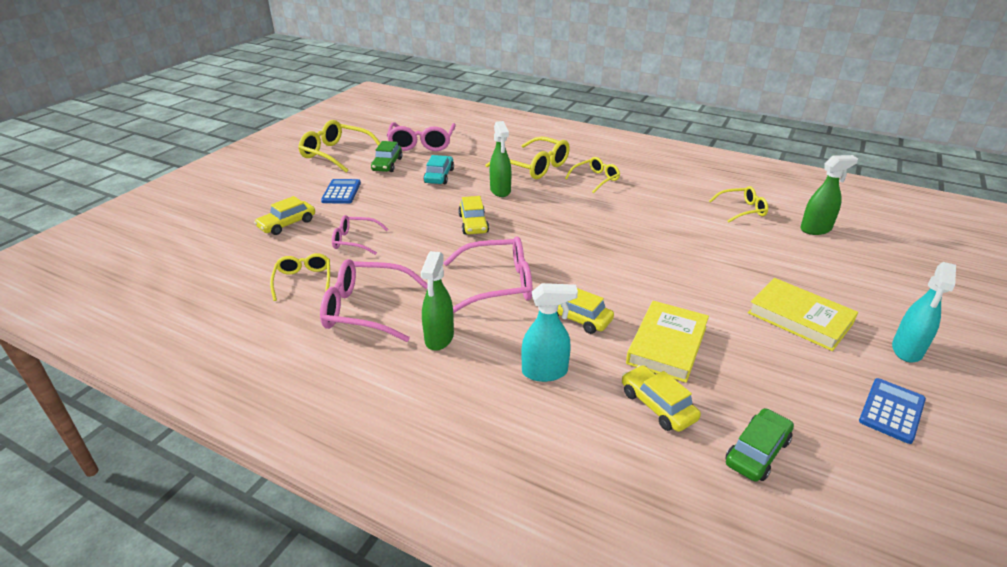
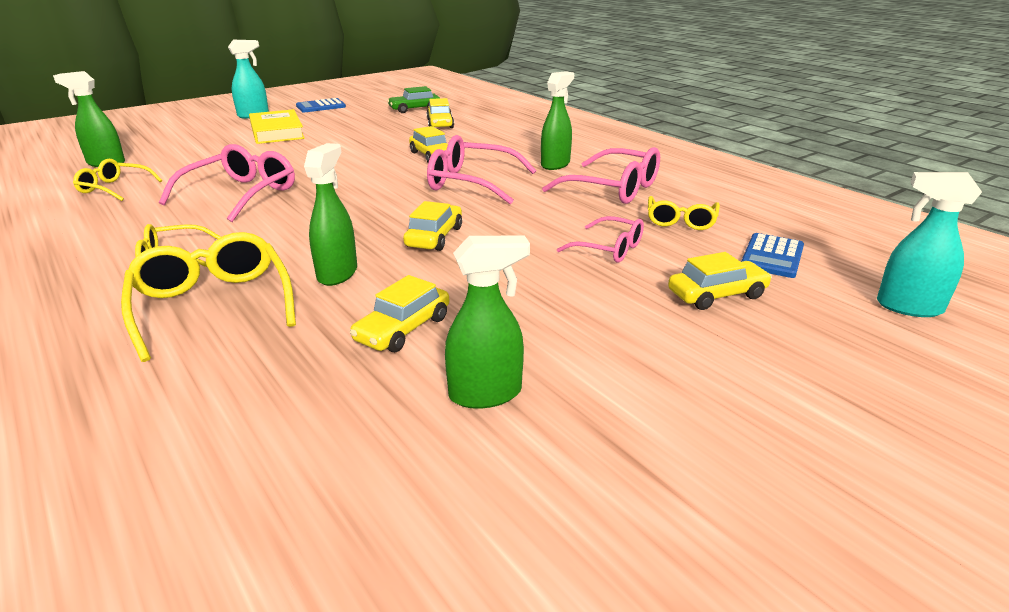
camera: 155 degrees left, 5 degrees down
(336, 154) = (606, 483): yellow glasses -> none
(341, 192) = (614, 338): blue calculator -> blue calculator (772, 256)
(387, 164) = (486, 394): green car -> green spray bottle
(422, 144) = (343, 456): pink glasses -> pink glasses (241, 194)
(439, 176) = (403, 329): turquoise car -> yellow car
(545, 372) = (491, 141): turquoise spray bottle -> turquoise spray bottle (908, 307)
(667, 345) = (391, 137): yellow book -> none

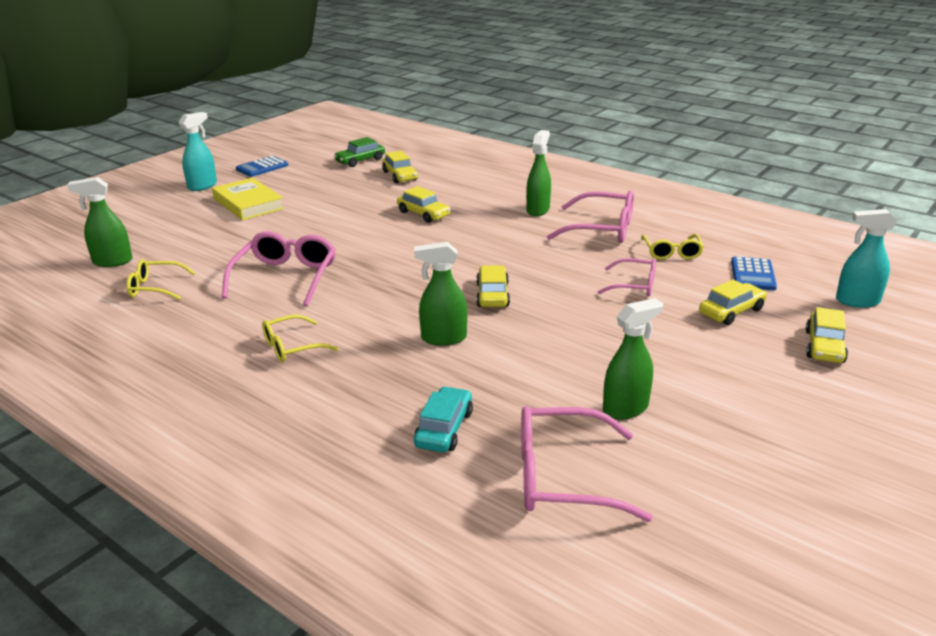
camera: 15 degrees left, 0 degrees up
(213, 305) = (369, 380): yellow glasses -> none
(236, 377) = (444, 429): none -> turquoise car
(337, 273) = (443, 338): green spray bottle -> green spray bottle turned 90 degrees counterclockwise
(403, 329) = (532, 374): yellow car -> yellow car (824, 346)
(471, 183) = (481, 238): pink glasses -> pink glasses (563, 477)

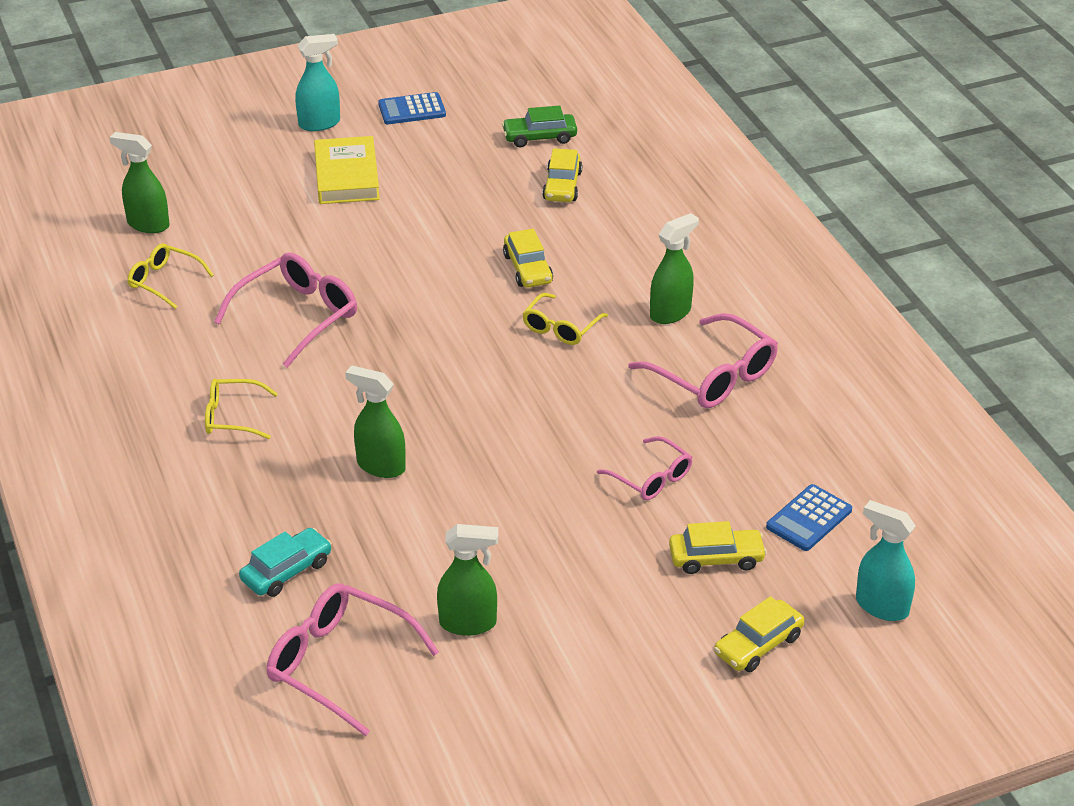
camera: 30 degrees right, 10 degrees up
(492, 295) = (484, 428): yellow car -> none
(671, 252) = (753, 447): yellow glasses -> yellow glasses (561, 327)

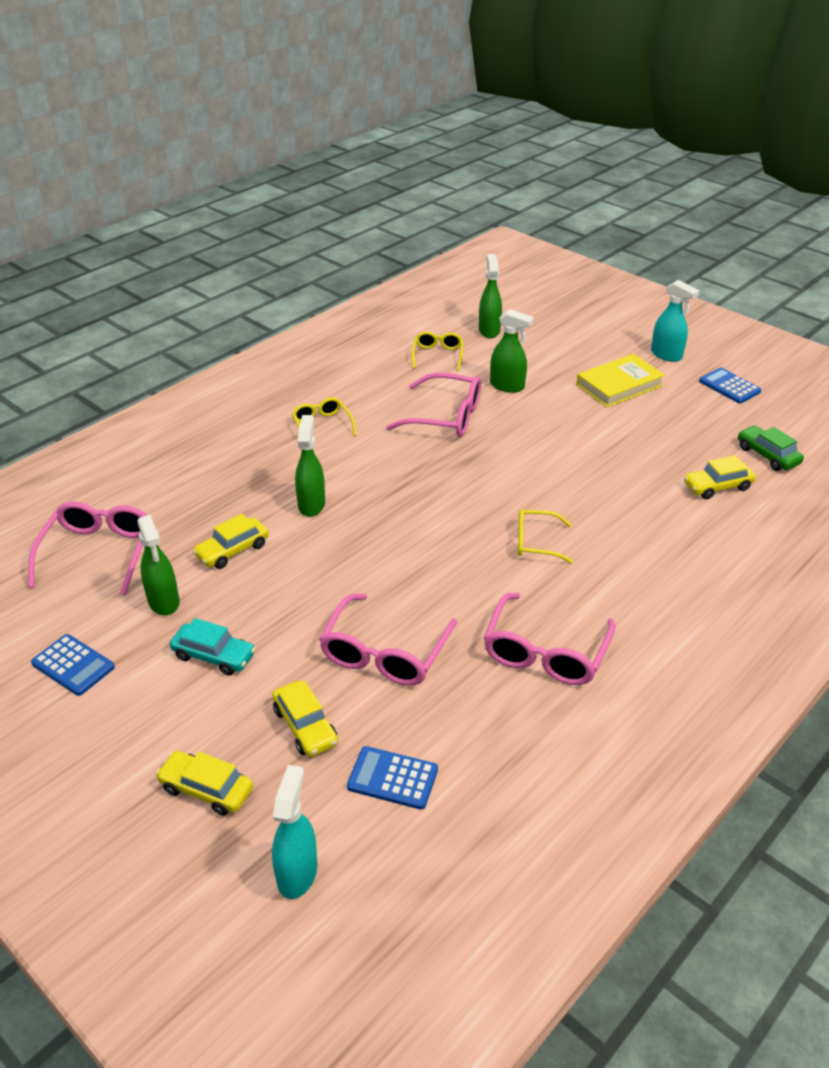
camera: 65 degrees right, 0 degrees up
(287, 571) = (181, 499): turquoise car -> turquoise car (214, 656)
(526, 717) = (73, 665): none -> blue calculator
(527, 269) = (593, 502): yellow car -> yellow car (232, 550)
(651, 478) = (385, 653): pink glasses -> pink glasses, size x1.65
(670, 313) = (609, 599): green spray bottle -> green spray bottle (507, 386)

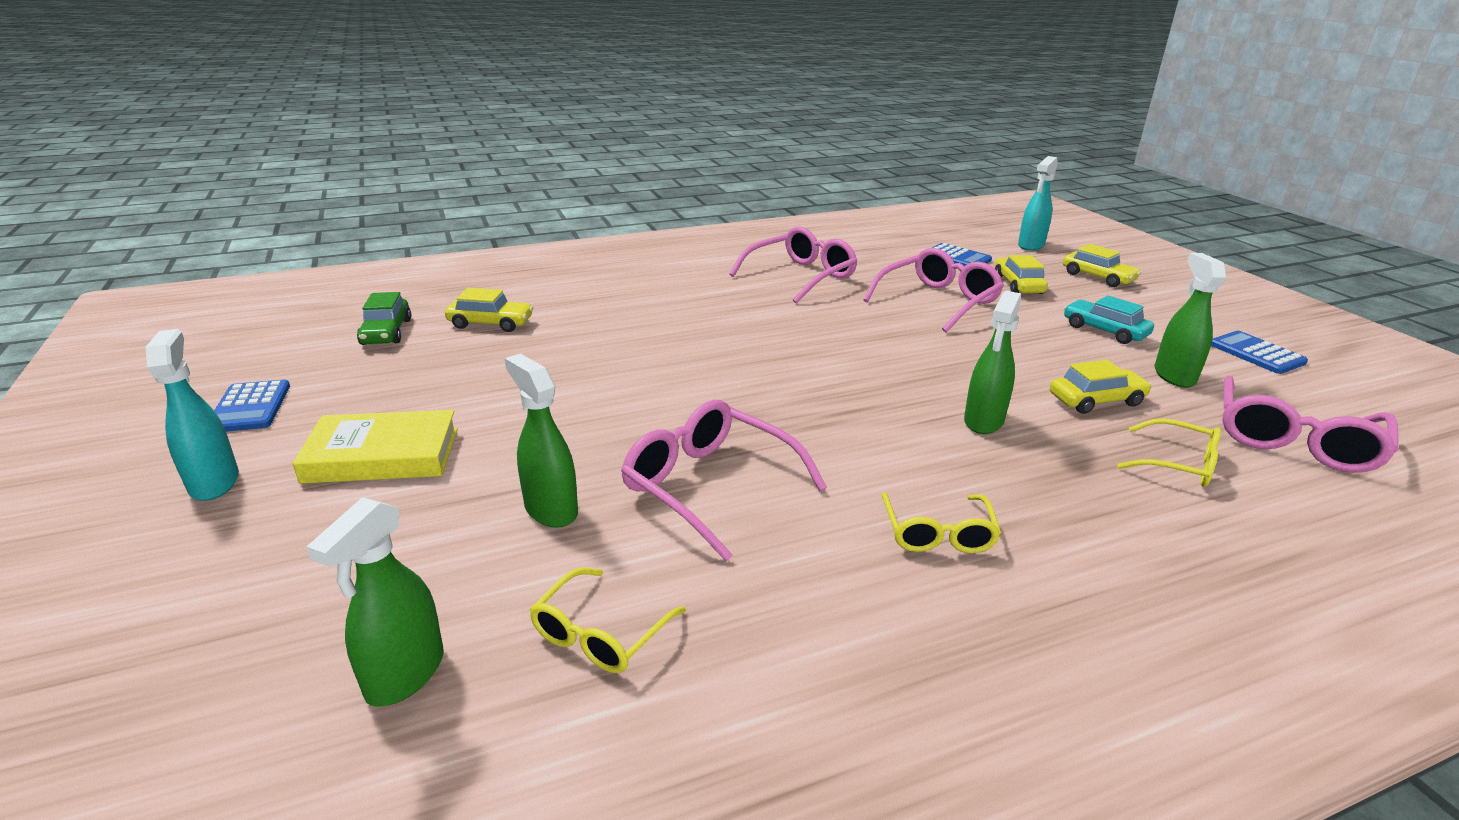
camera: 155 degrees left, 10 degrees down
(536, 542) = (736, 329): yellow glasses -> yellow glasses (1178, 464)

